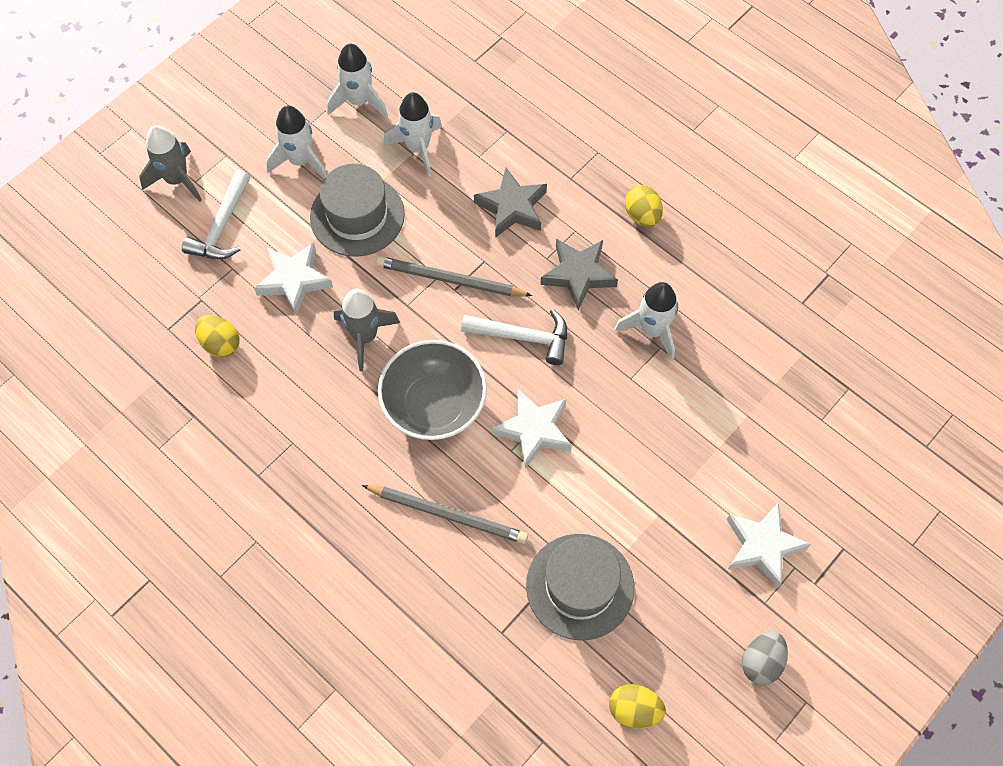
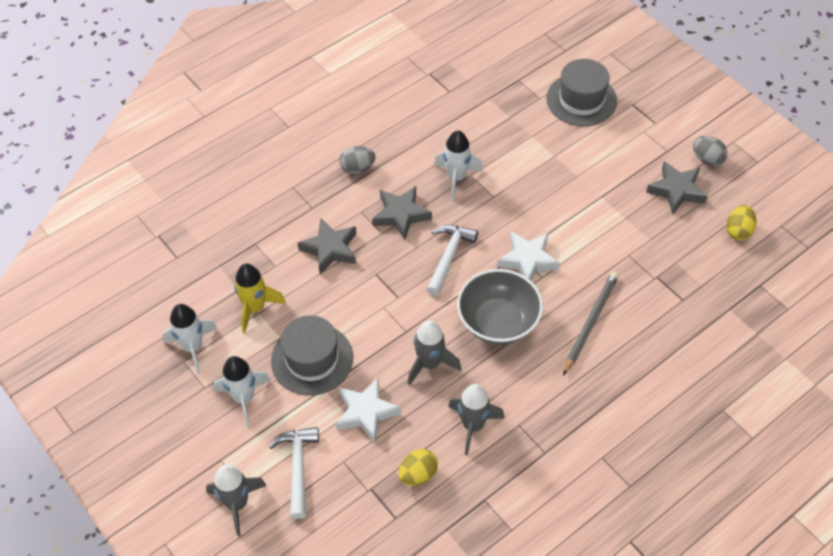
camera: 80 degrees left, 10 degrees down
(222, 226) = (298, 467): white hammer -> white hammer turned 120 degrees counterclockwise
(287, 393) = (473, 425): none -> grey rocket
(418, 148) = (255, 308): white rocket -> yellow rocket
(450, 280) = (388, 299): grey pencil -> none
(580, 586) = (651, 249): grey hat -> grey hat (581, 100)
(642, 216) = (357, 168): yellow egg -> grey egg
(691, 618) = (676, 190): none -> grey star
(762, 546) = (628, 145): white star -> none

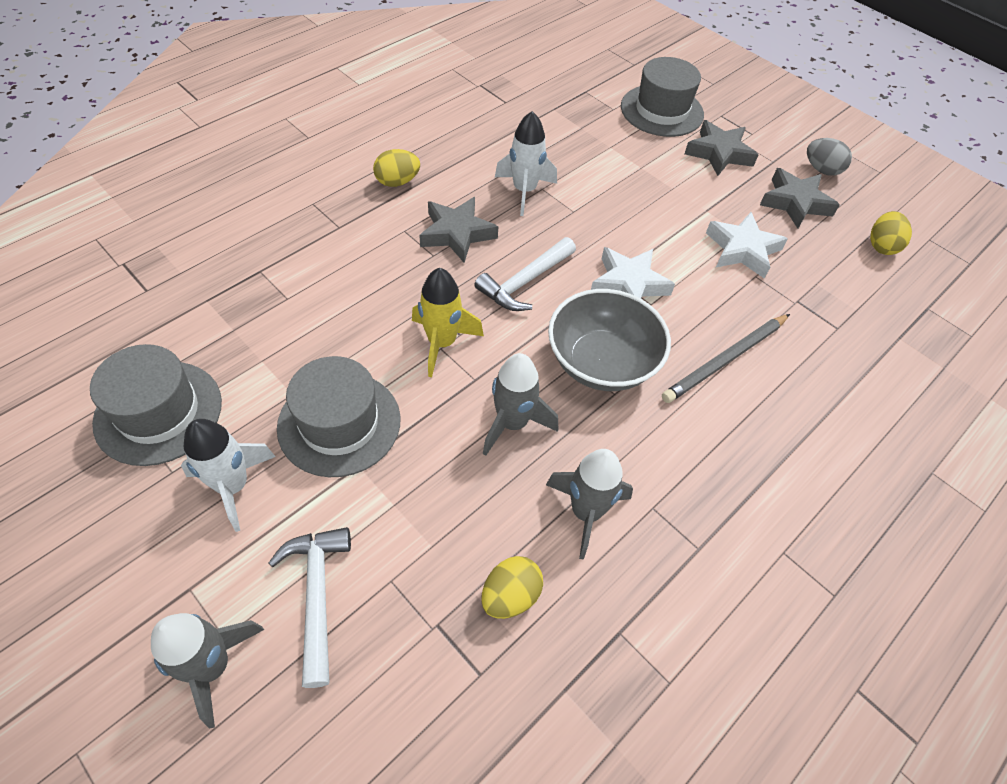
camera: 10 degrees left, 0 degrees up
(193, 347) = (158, 412): white rocket -> grey hat
(255, 308) = (256, 354): yellow rocket -> yellow rocket (442, 343)
(330, 249) = (363, 276): grey star -> grey star (719, 153)
(357, 168) = (397, 182): grey egg -> yellow egg
(366, 412) = (423, 499): white star -> white star (742, 250)
(449, 257) = (524, 282): white hammer -> white hammer turned 150 degrees counterclockwise
(590, 322) = (725, 360): grey pencil -> grey pencil turned 150 degrees counterclockwise

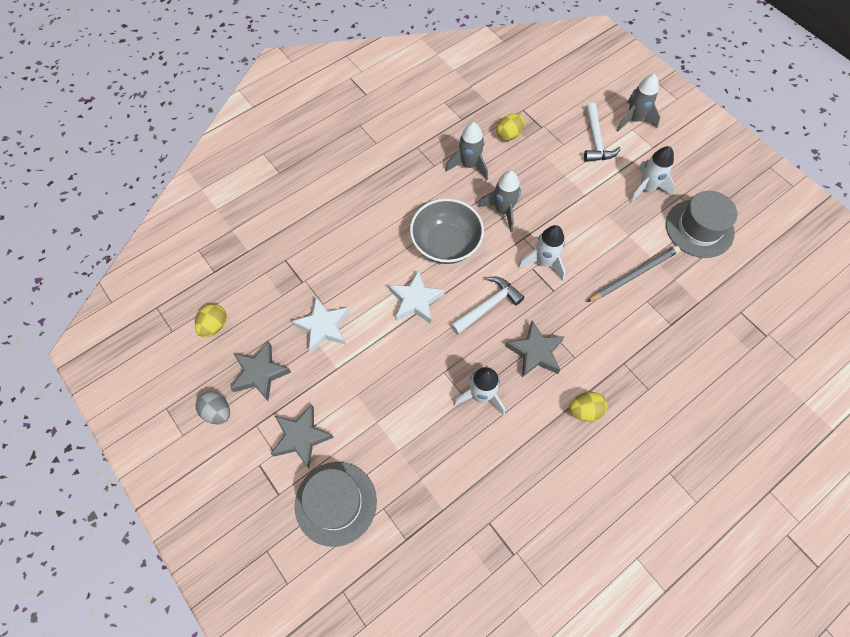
camera: 170 degrees left, 10 degrees up
(339, 423) = (598, 216): grey hat -> none
(442, 343) = (543, 262): yellow rocket -> white rocket
(725, 360) = (368, 241): grey pencil -> grey pencil (634, 275)

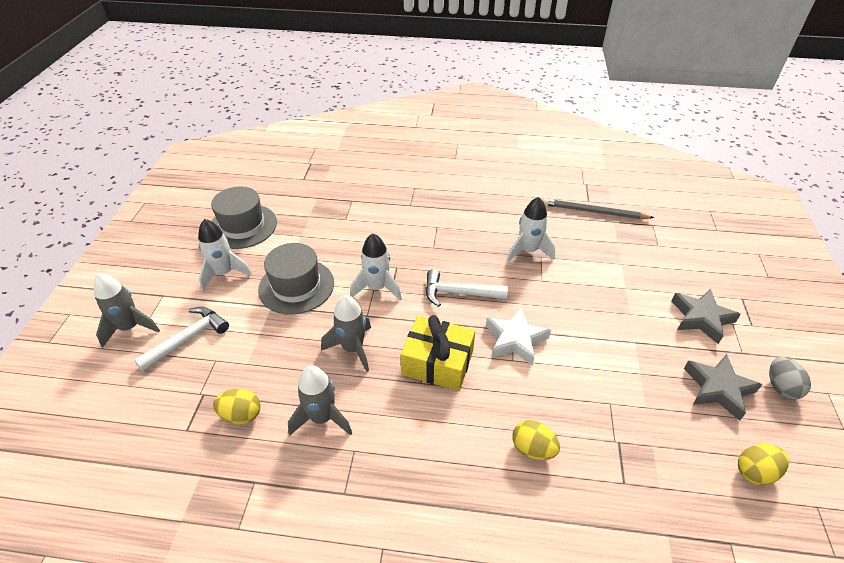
camera: 135 degrees left, 20 degrees down
(323, 327) = (625, 382): white star -> none
(336, 503) = (694, 267): grey hat -> grey hat (296, 286)
(446, 244) = (437, 363): grey bowl -> yellow gift
(535, 352) = (460, 246): grey star -> none
(584, 410) = (467, 203): yellow egg -> yellow egg (532, 449)
(634, 275) = (329, 236): grey pencil -> grey pencil (594, 212)

